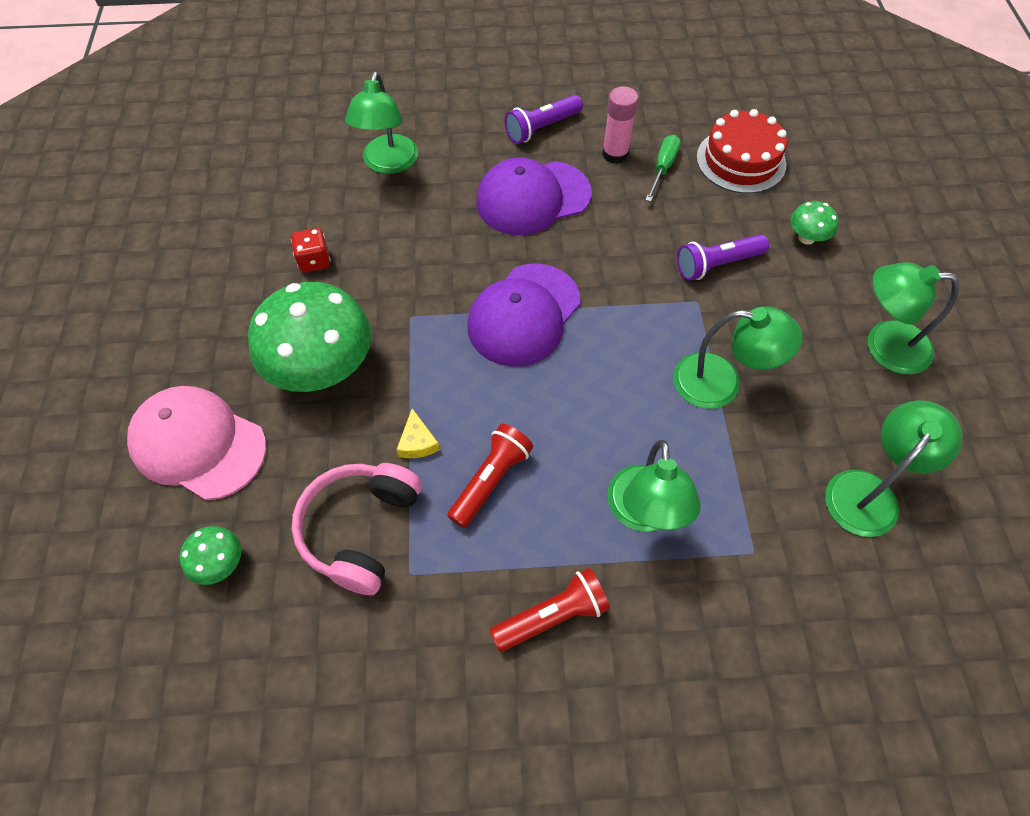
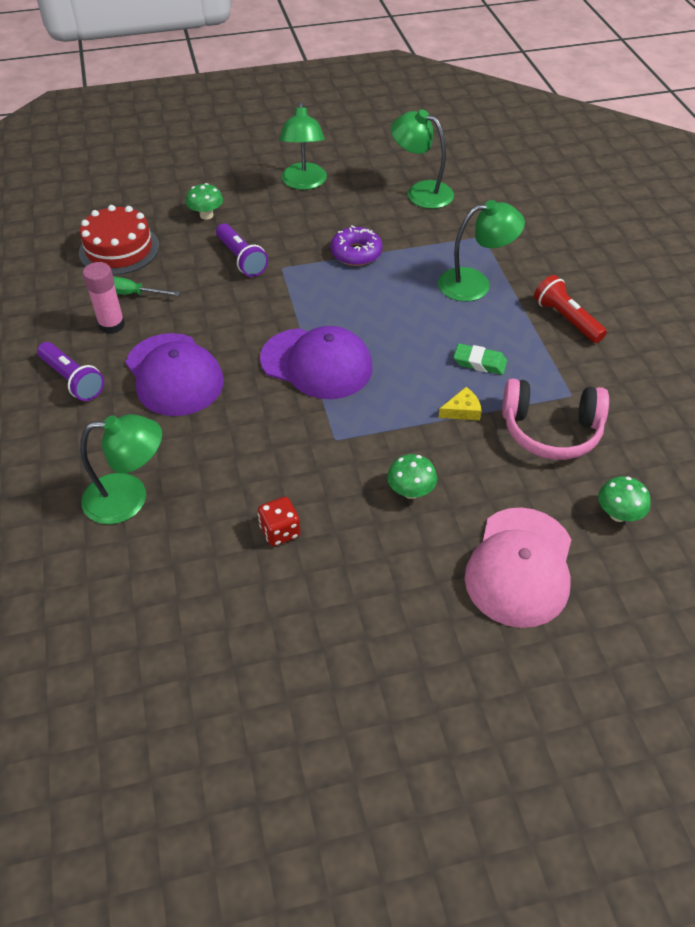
camera: 100 degrees left, 10 degrees down
(322, 369) = (410, 491): green mushroom -> green mushroom, size x0.44
(490, 480) = (479, 362): red flashlight -> green eraser
(721, 383) = (356, 253): green lamp -> purple donut

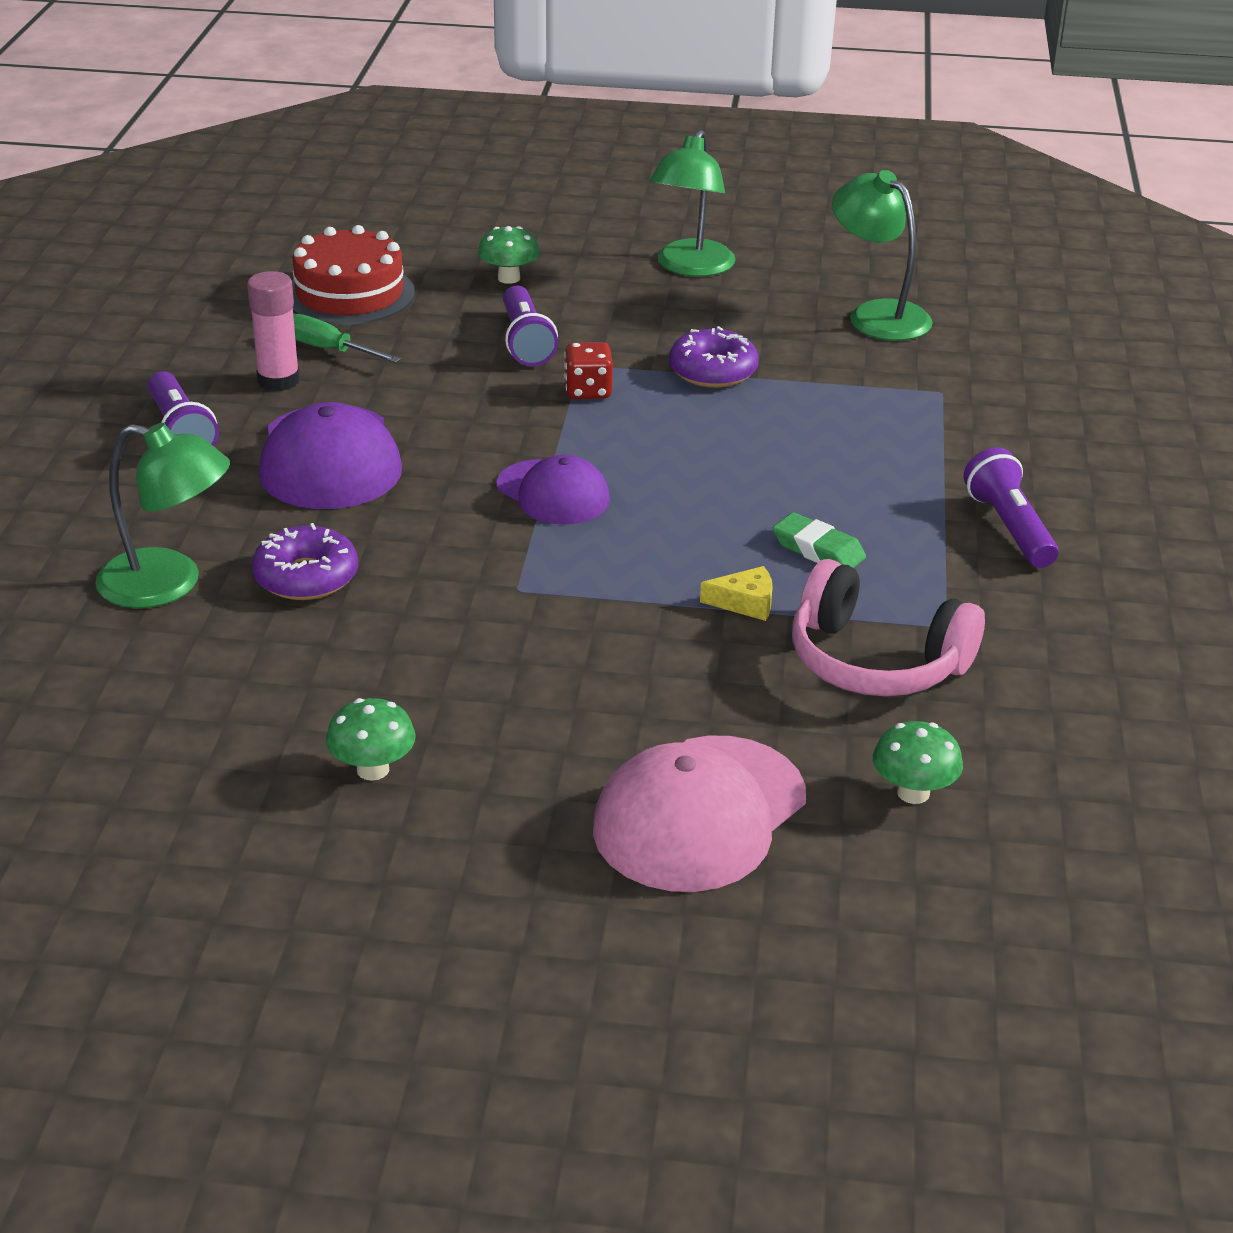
camera: 20 degrees right, 15 degrees down
(209, 467) = (306, 577): none -> purple donut
(280, 531) = (358, 676): red dice -> red dice (588, 391)
(316, 364) = (553, 493): purple cap -> purple cap, size x0.64
(410, 491) = (591, 680): green mushroom -> green mushroom (373, 769)
(475, 284) = (884, 449): green lamp -> none
(566, 319) = (1009, 528): red flashlight -> purple flashlight

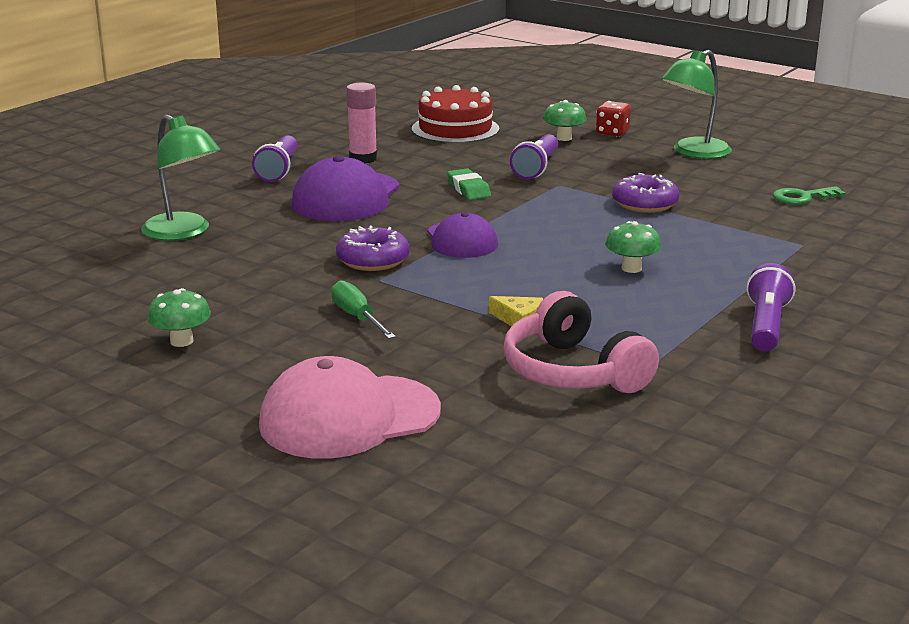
camera: 30 degrees right, 10 degrees down
(306, 577) = (262, 246): purple donut -> purple donut (373, 260)
(329, 350) = (410, 151): green screwdriver -> green screwdriver (357, 317)
(588, 391) = (547, 198): red dice -> red dice (612, 133)
(818, 550) = (605, 305): green eraser -> green eraser (468, 189)
(877, 315) = (802, 197): green lamp -> green key
(913, 793) = (510, 448): green mushroom -> green mushroom (631, 268)

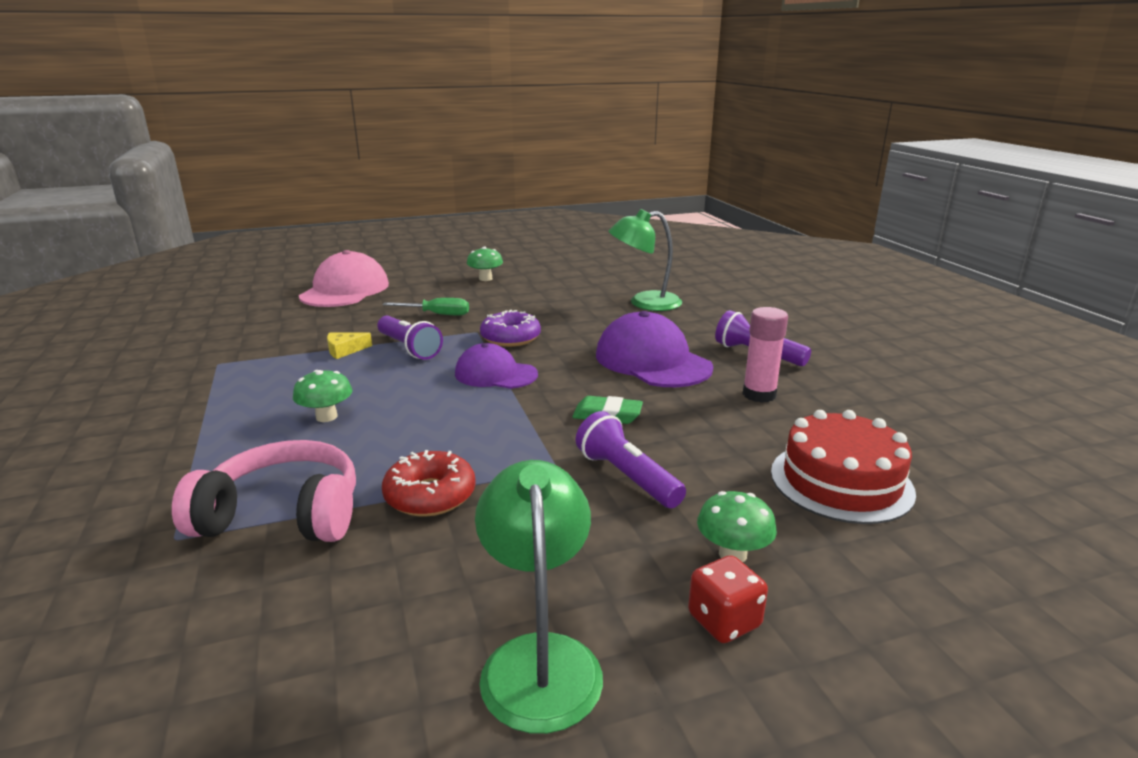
camera: 125 degrees right, 0 degrees up
(573, 372) = (264, 342): pink headphones -> pink headphones (283, 515)
(645, 204) = (430, 495): purple donut -> red donut
(766, 325) = (149, 424): purple flashlight -> purple flashlight (409, 348)
(802, 197) = (241, 647): green key -> none

